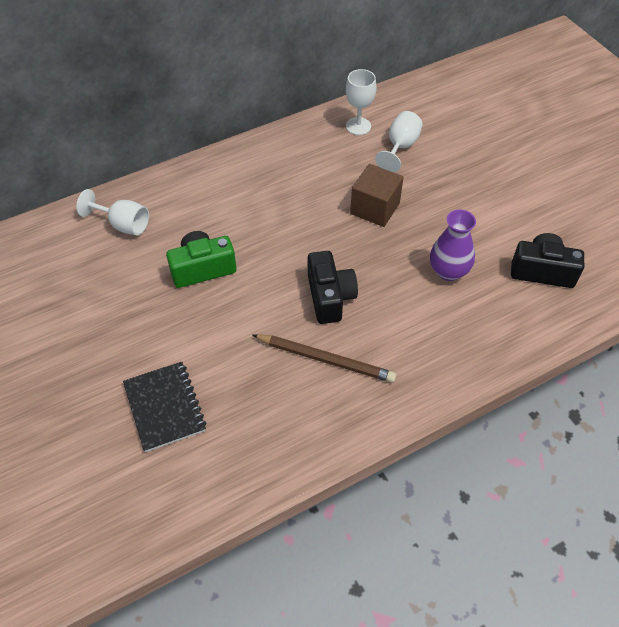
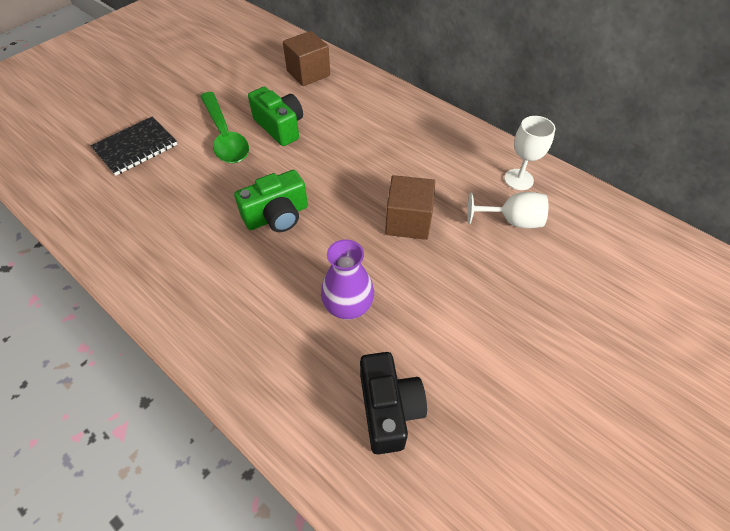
camera: 70 degrees right, 0 degrees up
(123, 225) = (308, 73): white goblet -> brown cube
(190, 319) = (225, 136): none -> green spoon
(325, 360) = (202, 231): brown pencil -> none
(330, 297) = (277, 216): black camera -> green camera

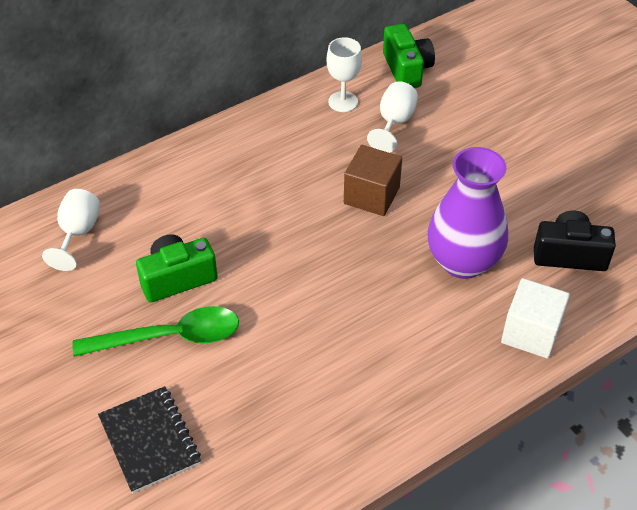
camera: 75 degrees left, 5 degrees down
(269, 381) = (531, 332): none -> white cube
(277, 216) = (329, 300): green camera -> green camera (406, 69)
(308, 73) = (78, 233): brown cube -> white goblet
(348, 306) = (463, 262): purple vase -> purple vase, size x1.55

